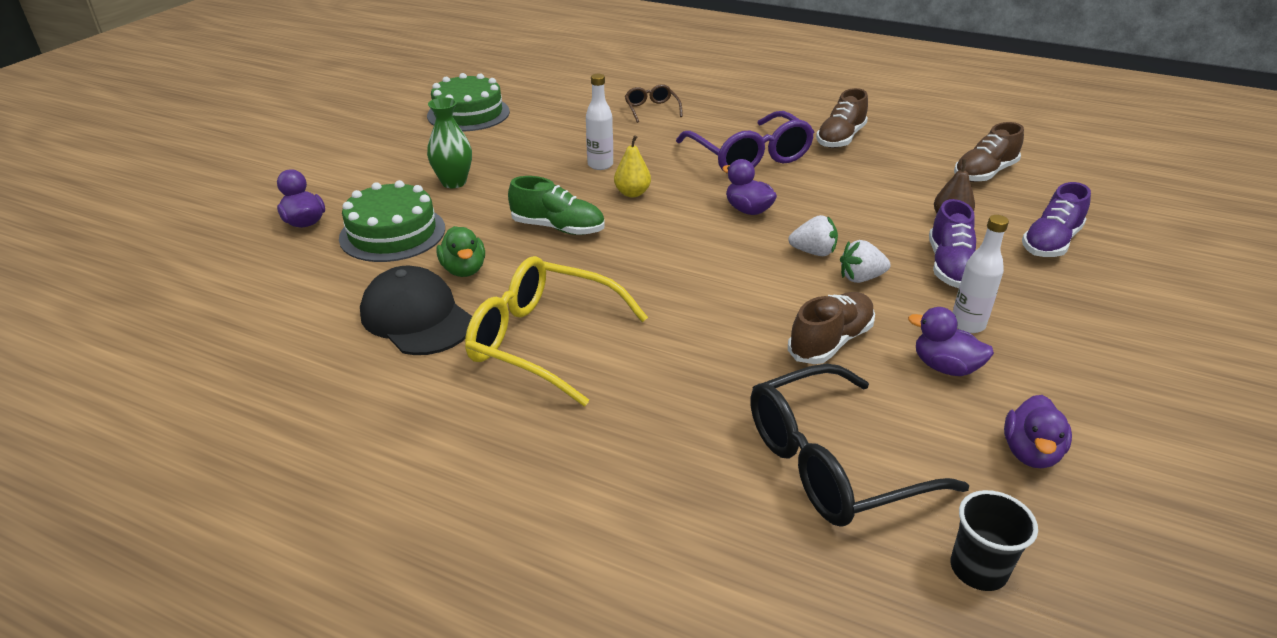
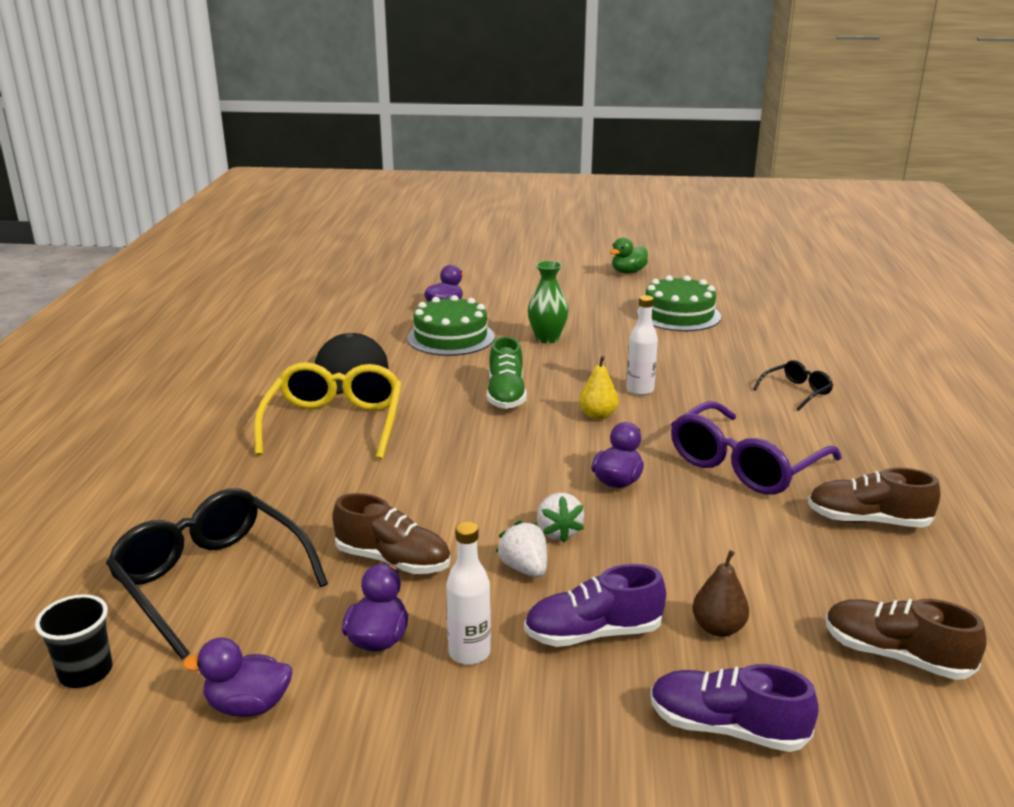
camera: 70 degrees right, 10 degrees down
(464, 270) = (415, 373): green duck -> green duck (628, 272)
(652, 109) = (796, 392): brown glasses -> black glasses

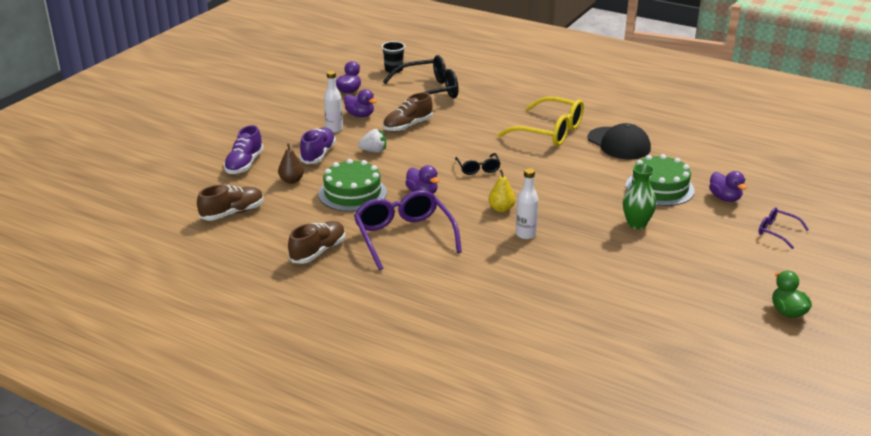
camera: 115 degrees right, 5 degrees up
(494, 283) = (777, 232): none -> purple glasses
(506, 395) = (551, 186): green shoe -> none
(558, 532) = (393, 165): white strawberry -> none
(678, 315) = (658, 300): green cake -> green cake (352, 193)
(727, 728) = (244, 164): purple shoe -> purple shoe turned 150 degrees clockwise
(796, 392) = (477, 296): black glasses -> black glasses (478, 168)

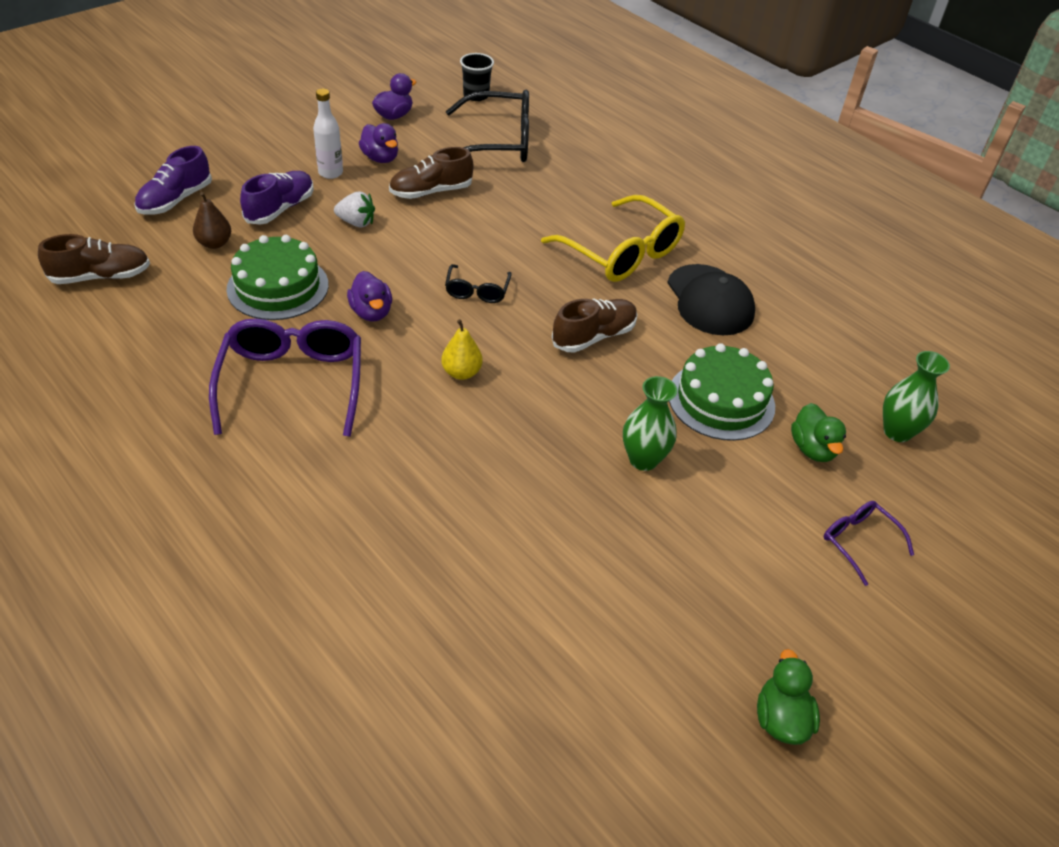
camera: 15 degrees right, 15 degrees up
(318, 251) = (160, 376): brown shoe -> brown shoe (594, 336)
(525, 234) = (465, 430): white bottle -> none
(725, 198) = (812, 449): purple duck -> green duck
(764, 180) = (897, 432): none -> green vase

